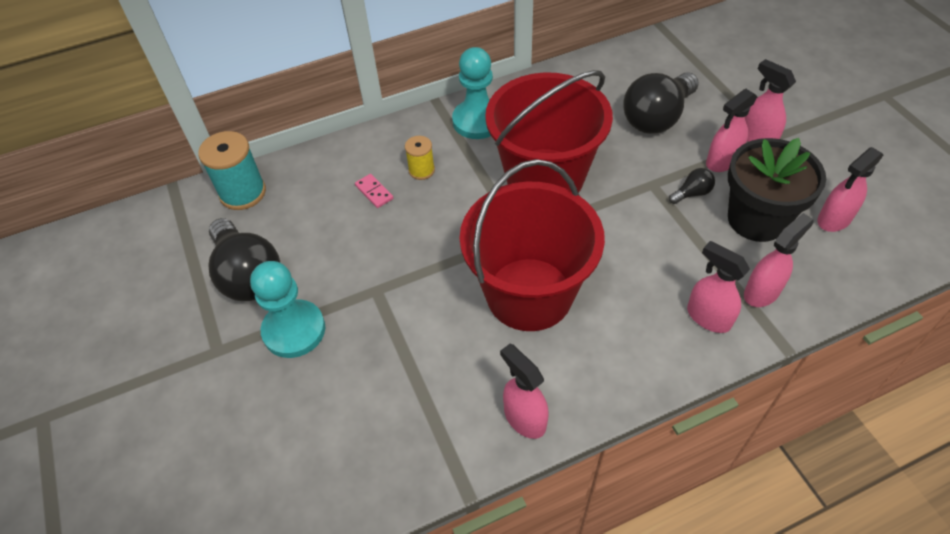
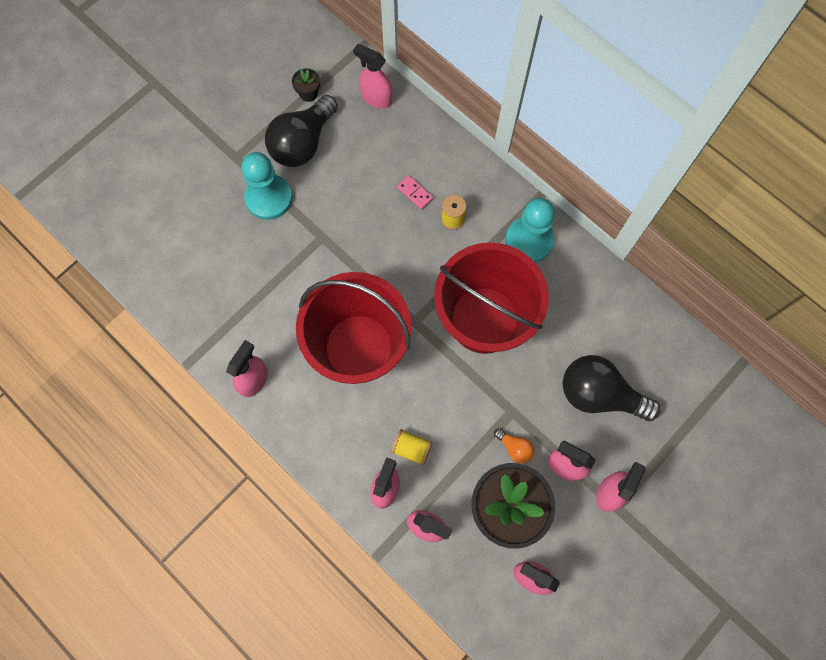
camera: 65 degrees right, 20 degrees up
(191, 251) = (308, 93): none -> black flower pot
(243, 193) = (376, 98): turquoise spool -> pink spray bottle
(374, 192) = (415, 193): pink domino -> pink domino turned 75 degrees counterclockwise
(667, 279) = (411, 449): none -> yellow spool
(692, 193) = (514, 448): black light bulb -> orange light bulb

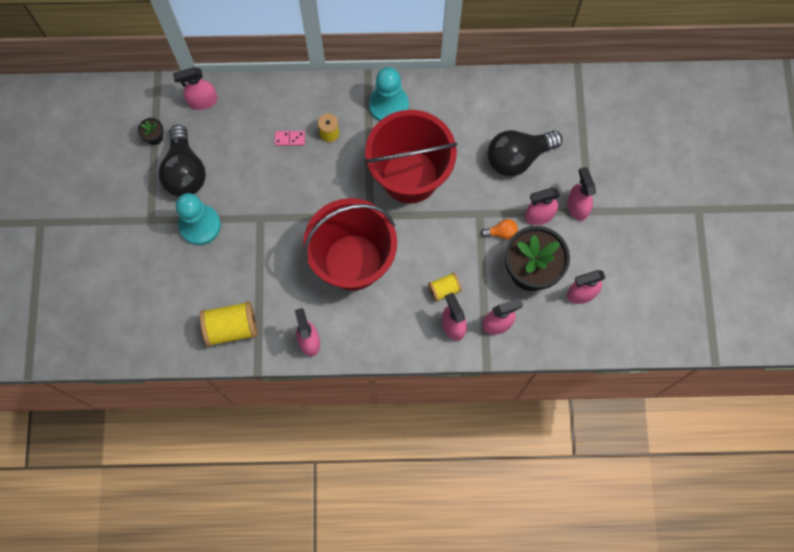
camera: 45 degrees left, 0 degrees up
(205, 307) = (231, 328): none -> yellow spool

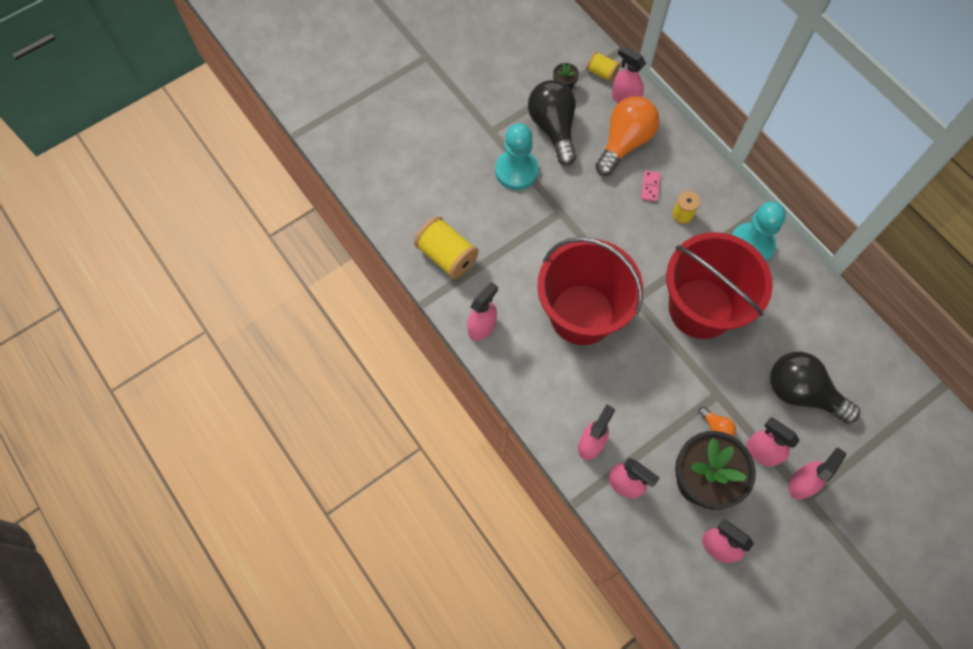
camera: 55 degrees right, 5 degrees down
(185, 172) = (553, 128): black light bulb -> black light bulb turned 120 degrees clockwise
(239, 129) = (624, 143): none -> orange light bulb
(290, 139) = (650, 187): pink domino -> pink domino turned 45 degrees clockwise
(444, 289) = (619, 411): yellow spool -> yellow spool (601, 73)

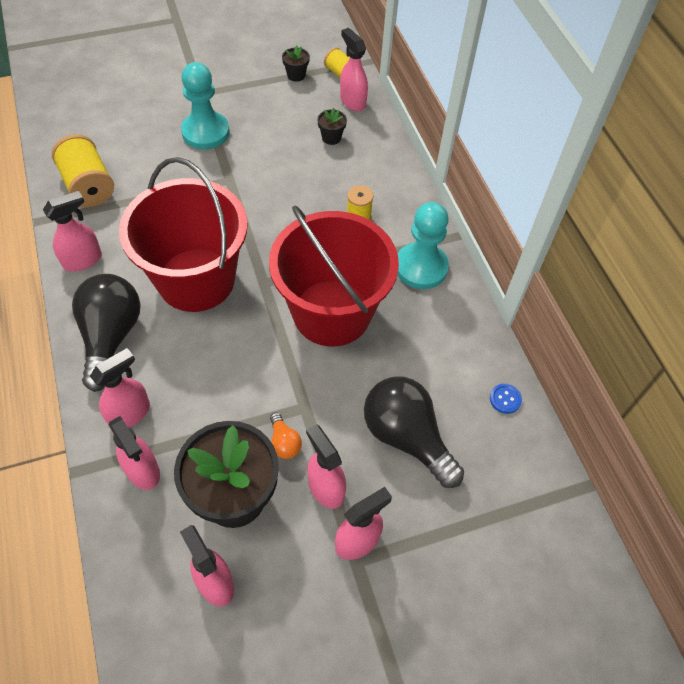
camera: 15 degrees right, 10 degrees down
(553, 128) = (265, 106): black light bulb -> black light bulb (111, 337)
(624, 143) = (331, 138): orange light bulb -> black flower pot
(650, 187) = (337, 183): pink domino -> none
(859, 338) = (505, 399): none -> blue button

